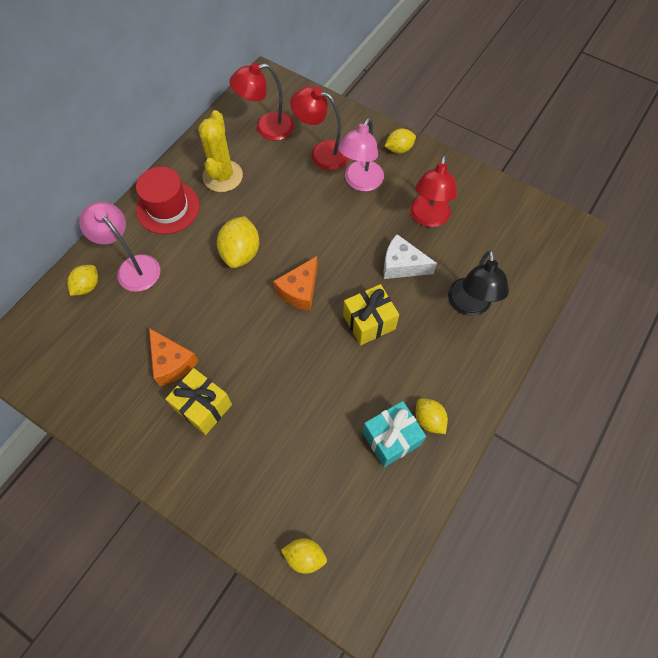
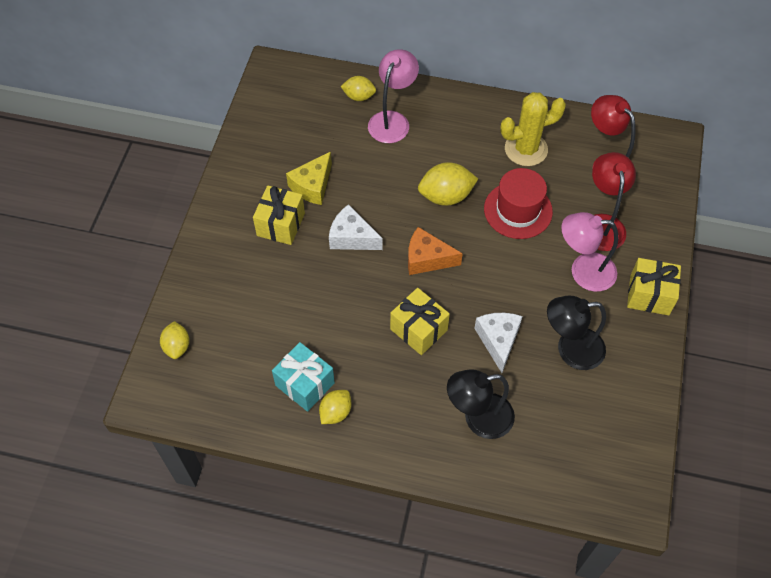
camera: 70 degrees right, 5 degrees down
(168, 208) = (467, 120): red hat -> red hat (518, 210)
(172, 362) = (312, 186): orange cheese -> yellow cheese
(248, 346) = (352, 237): none -> white cheese
(399, 149) = (649, 295): yellow lemon -> yellow gift
(428, 218) = (570, 349): red lamp -> black lamp

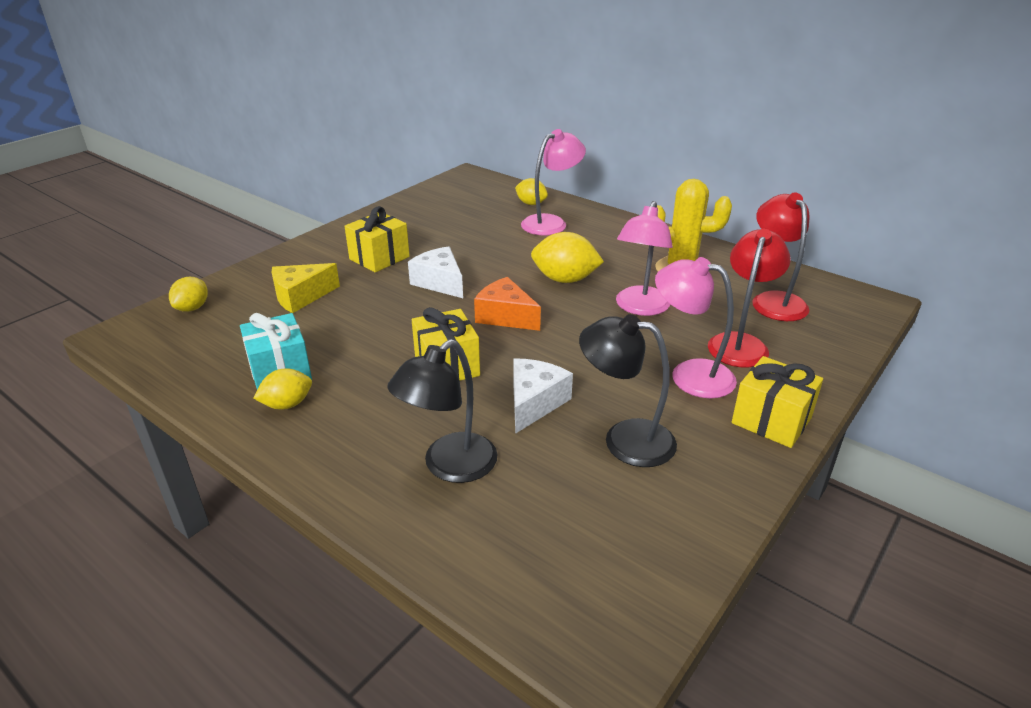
camera: 25 degrees right, 25 degrees down
(312, 186) = (434, 243): yellow cheese -> yellow cheese (301, 296)
(478, 418) = (449, 466): black lamp -> black lamp turned 60 degrees counterclockwise
(518, 210) = (640, 308): red hat -> pink lamp

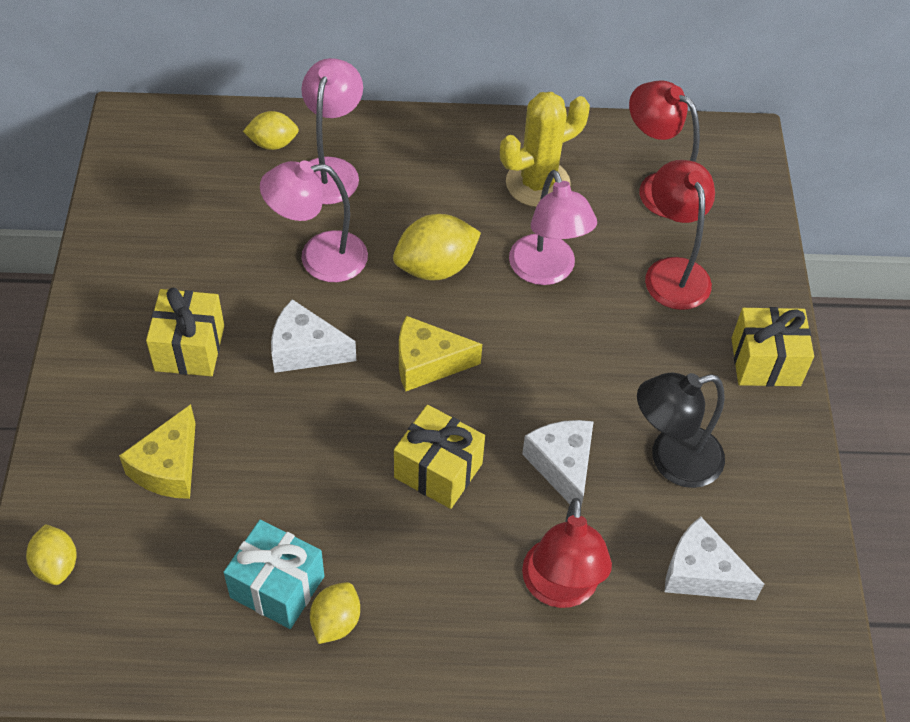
camera: 40 degrees left, 20 degrees up
(449, 466) = (560, 589): black lamp -> red lamp
(505, 316) = (427, 363): orange cheese -> yellow cheese
(572, 517) = (701, 573): none -> white cheese
(689, 375) = (662, 343): pink lamp -> pink lamp (319, 258)

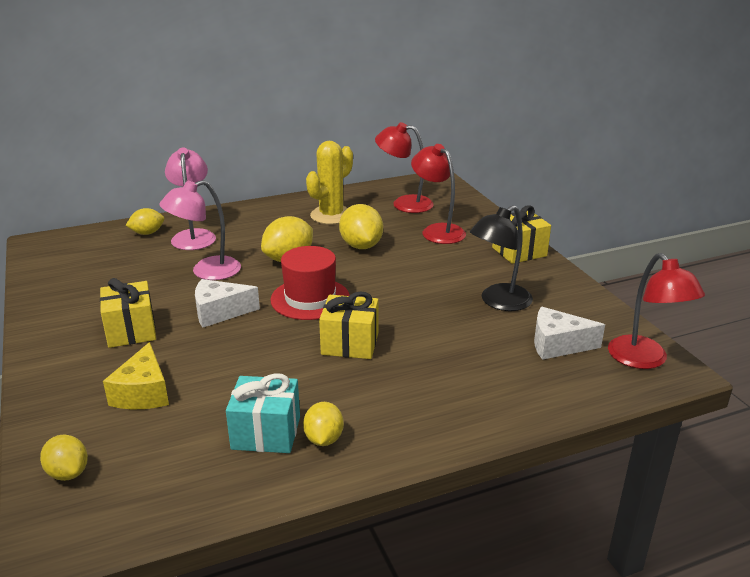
camera: 20 degrees left, 25 degrees down
(427, 363) = (310, 299): yellow cheese -> red hat
(546, 271) = (361, 246): pink lamp -> yellow lemon
(560, 589) = (474, 377): red lamp -> red lamp (644, 360)
(562, 466) = (432, 321): white cheese -> none

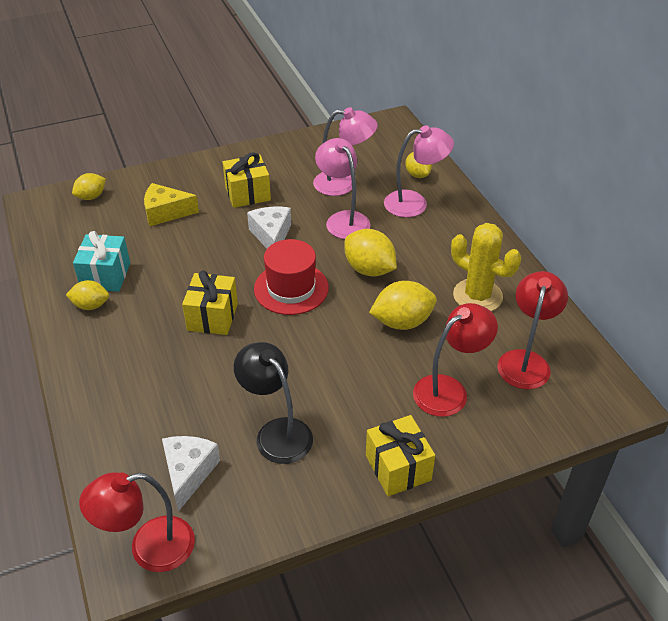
camera: 90 degrees right, 15 degrees up
(142, 271) = (343, 183): none -> pink lamp

